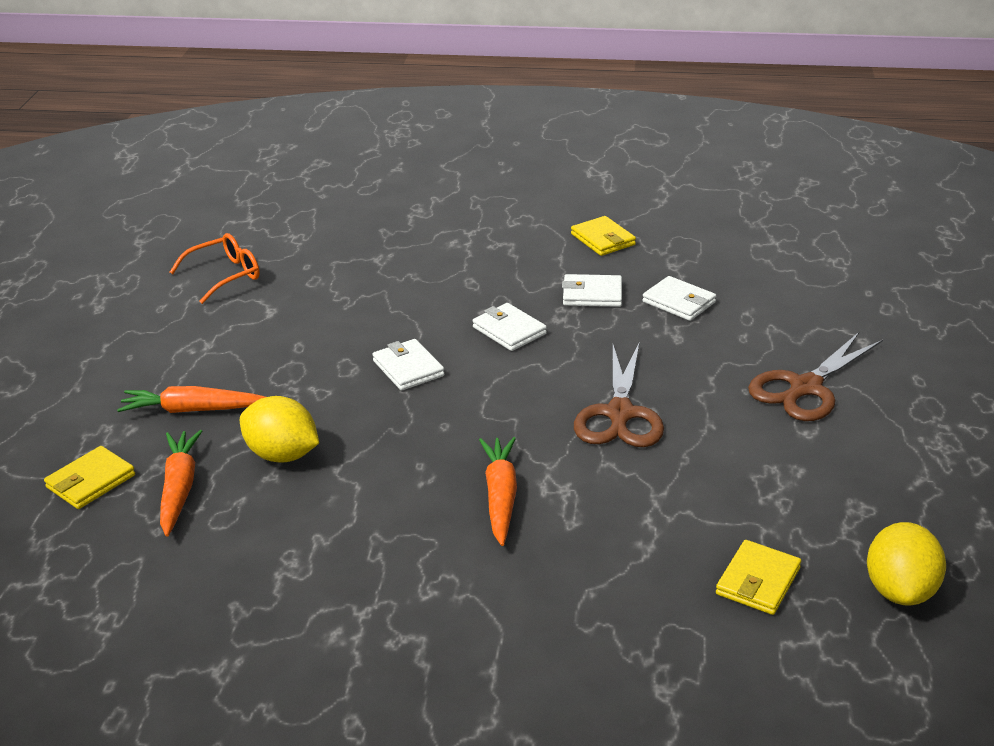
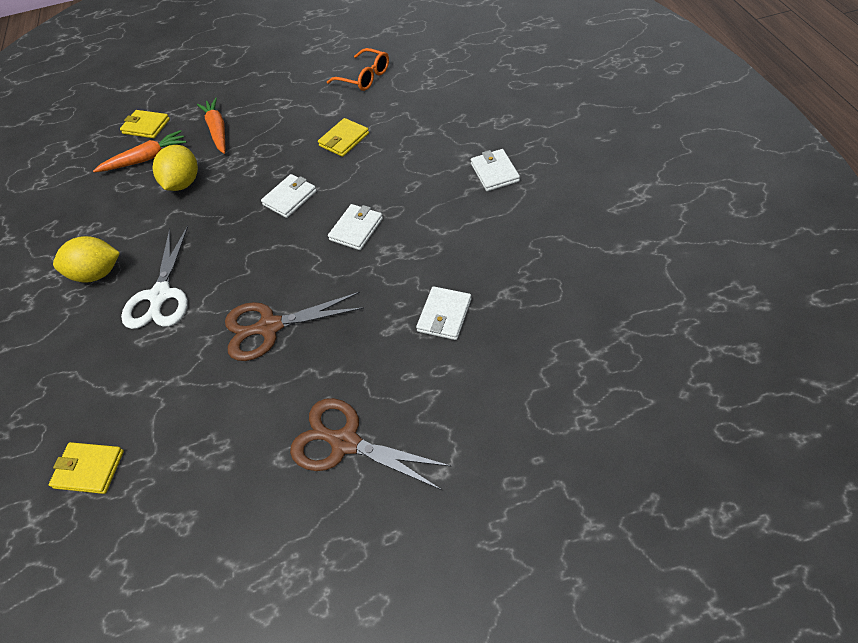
camera: 75 degrees right, 20 degrees up
(500, 497) = (161, 295): orange carrot -> white scissors
(592, 294) = (429, 257): white wallet -> white wallet (494, 172)
(603, 239) = (521, 234): yellow wallet -> yellow wallet (344, 140)
(900, 590) = (85, 573): yellow lemon -> yellow lemon (98, 273)

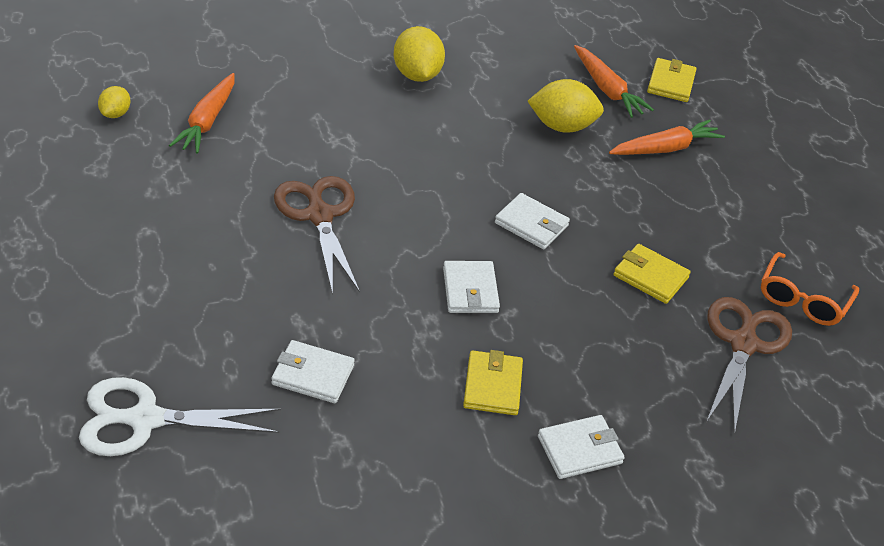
camera: 75 degrees right, 10 degrees down
(89, 469) = (170, 101): yellow wallet -> yellow wallet (492, 386)
(98, 520) = (115, 114): none -> yellow lemon
(128, 430) = (207, 121): none -> orange carrot
(161, 295) = (379, 125): white scissors -> white scissors (145, 419)
(345, 442) = (153, 282): brown scissors -> brown scissors (743, 344)
(356, 229) = (470, 290): white wallet -> white wallet turned 60 degrees clockwise

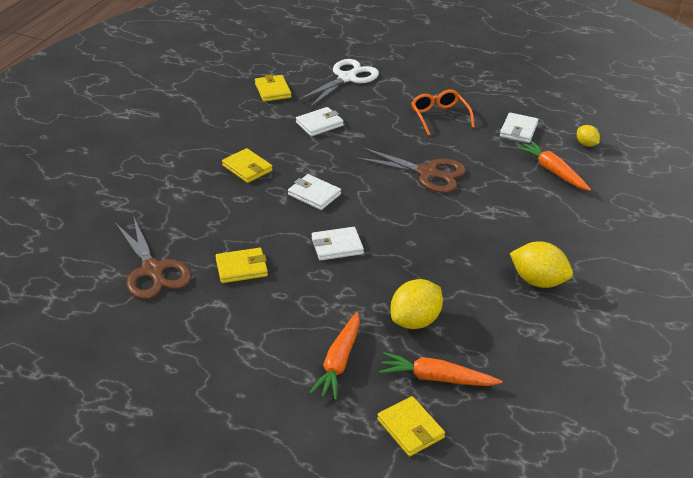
camera: 135 degrees right, 5 degrees down
(272, 491) = (273, 90): none -> yellow wallet
(579, 450) = (180, 172): white wallet -> white wallet (518, 130)
(802, 300) = (142, 323): orange glasses -> orange glasses (439, 116)

